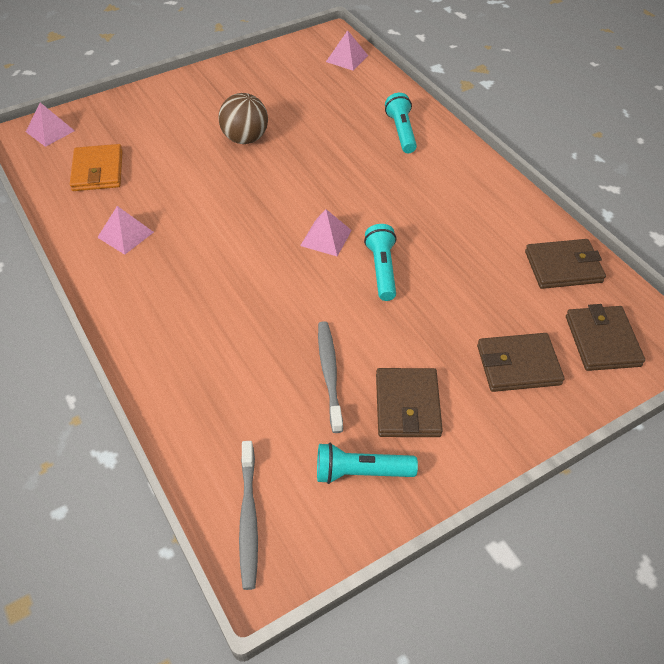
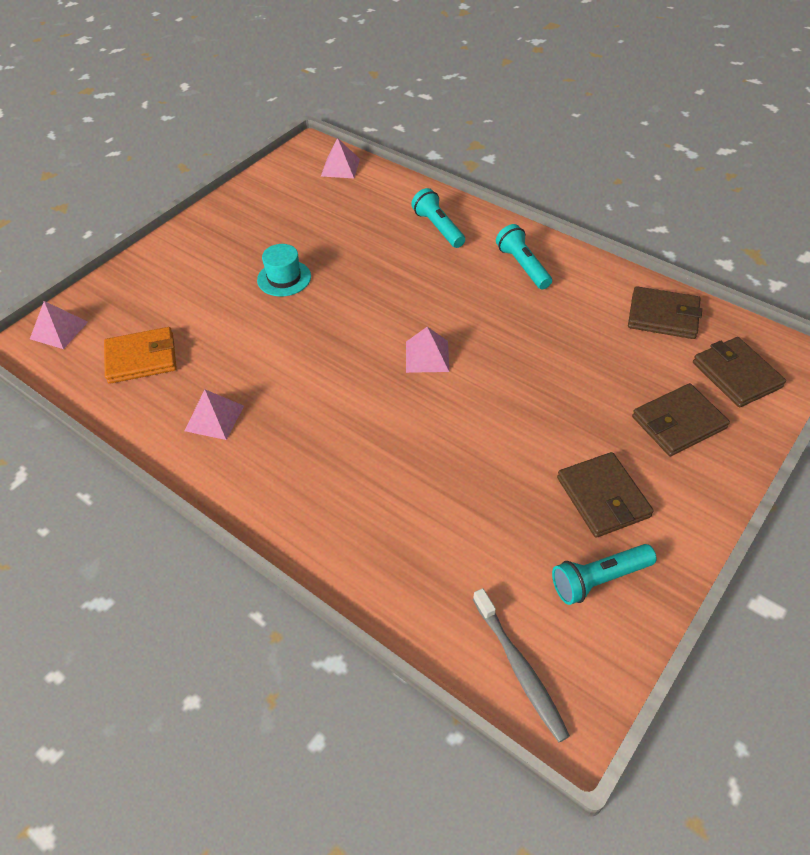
camera: 20 degrees left, 0 degrees up
(98, 171) = (141, 358): orange wallet -> orange wallet turned 75 degrees counterclockwise
(245, 139) = (284, 278): brown ball -> turquoise hat
(329, 373) = (511, 492): grey toothbrush -> none
(382, 269) = (500, 371): turquoise flashlight -> turquoise flashlight (523, 266)
(563, 267) = (663, 316): brown wallet -> brown wallet turned 45 degrees clockwise

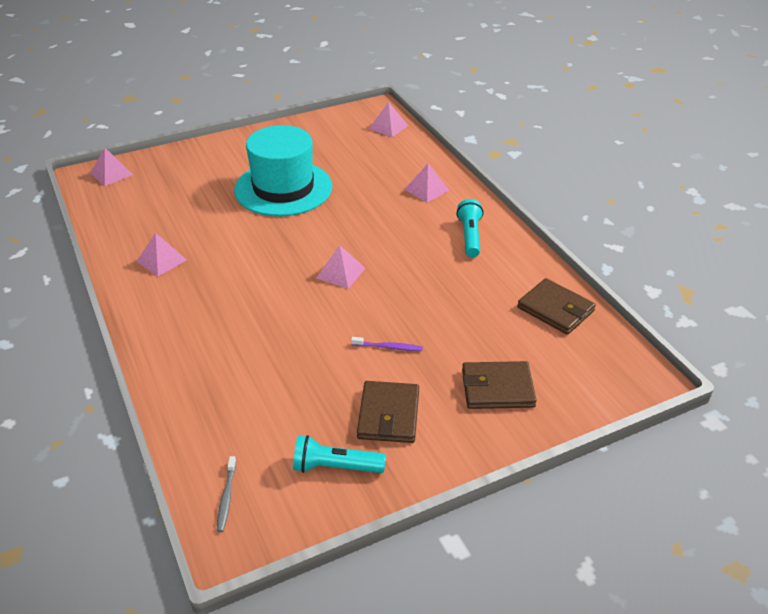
camera: 25 degrees right, 10 degrees down
(141, 358) = (147, 208): orange wallet -> none
(284, 278) = (283, 188): turquoise hat -> turquoise hat, size x2.19
(438, 228) = (426, 189): turquoise flashlight -> pink pyramid
(520, 669) = (226, 498): grey toothbrush -> grey toothbrush, size x0.62
(543, 422) = (388, 347): none -> purple toothbrush
(736, 375) = (580, 373): brown wallet -> none

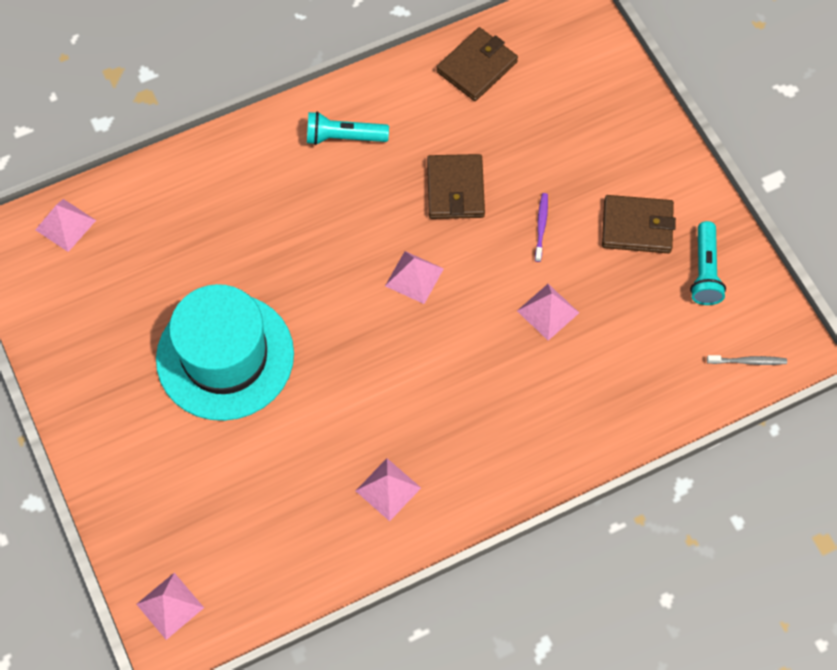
camera: 90 degrees left, 25 degrees up
(426, 189) = (238, 180): pink pyramid -> pink pyramid (548, 311)
(497, 388) = (596, 131): brown wallet -> brown wallet (455, 189)

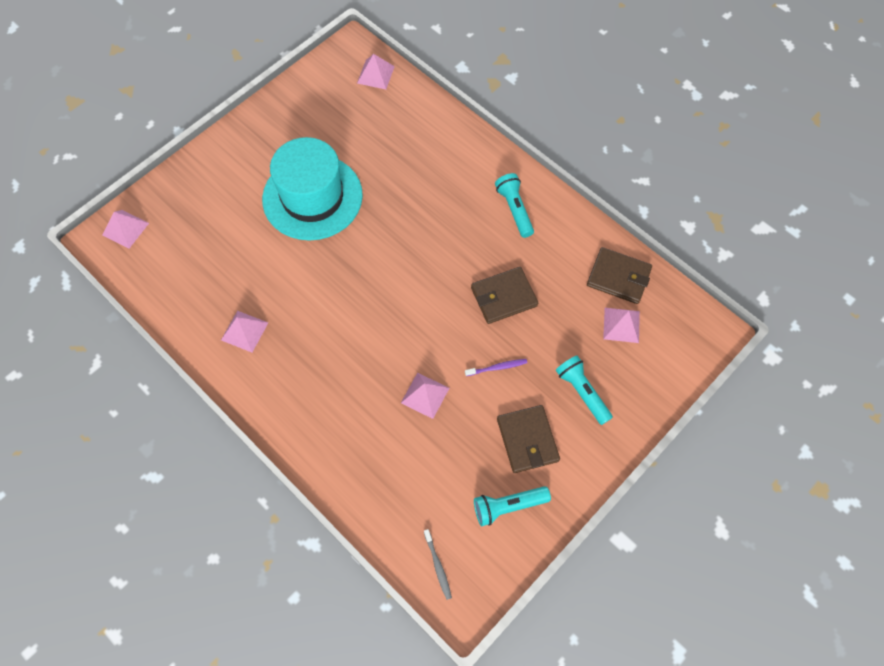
camera: 70 degrees right, 0 degrees up
(414, 277) = (418, 293): pink pyramid -> pink pyramid (621, 325)
(600, 154) = (582, 392): none -> turquoise flashlight

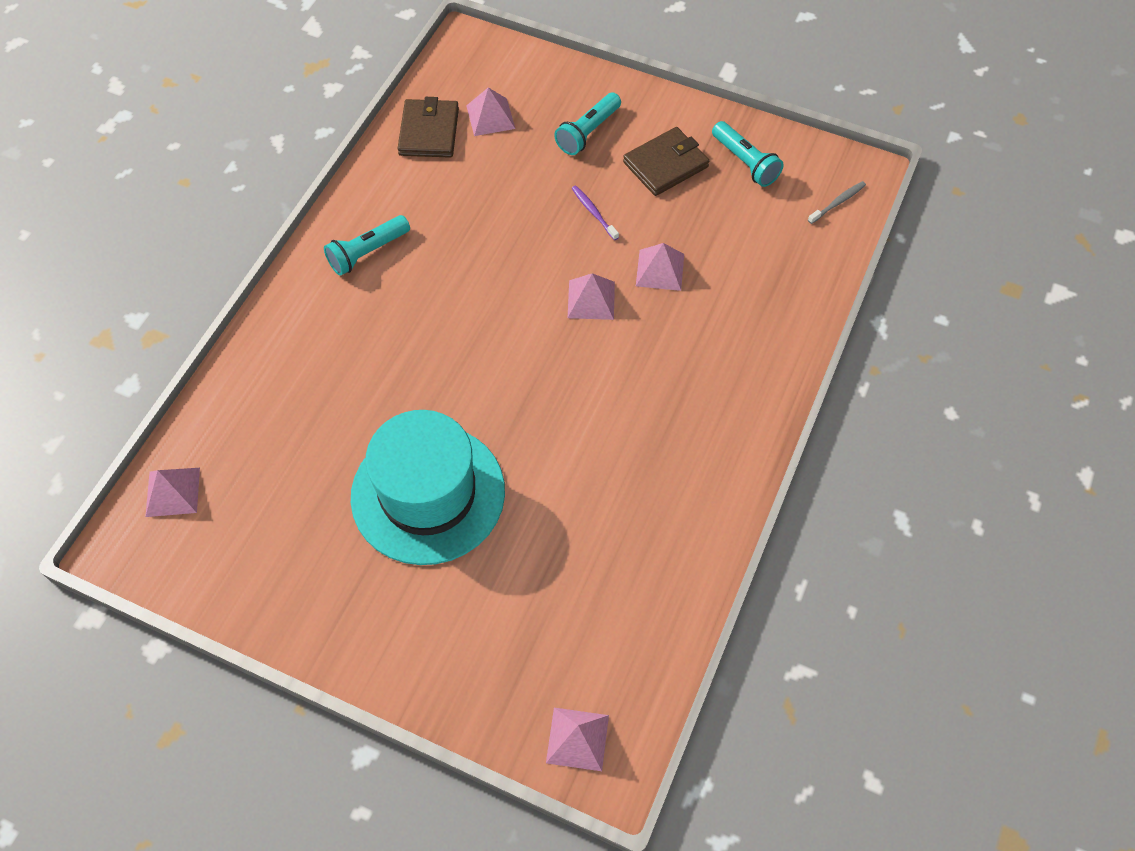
camera: 110 degrees left, 5 degrees down
(244, 331) = (668, 494): pink pyramid -> pink pyramid (591, 299)
(503, 297) = (499, 230): brown wallet -> none

